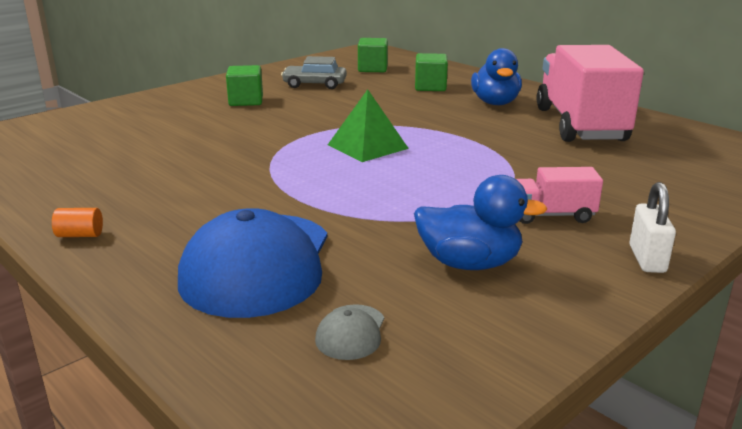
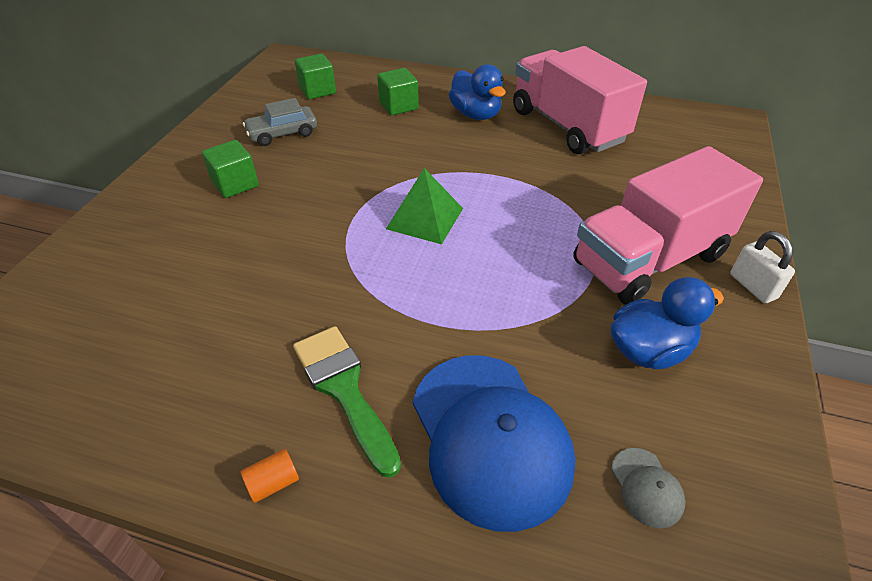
camera: 30 degrees left, 20 degrees up
(185, 210) = (344, 389): none -> green brush
(551, 215) = (649, 259): pink truck -> pink truck, size x2.19

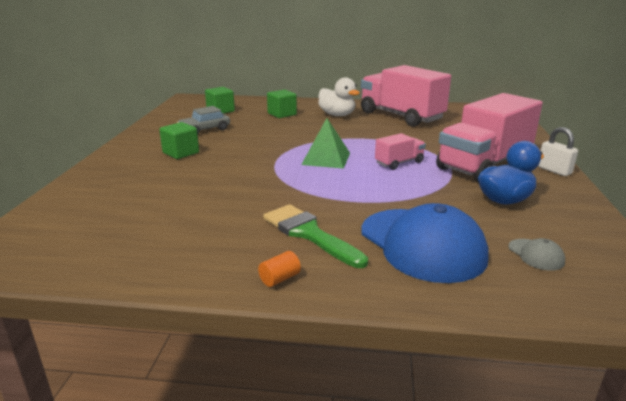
camera: 10 degrees left, 20 degrees down
(475, 114) = (337, 115): blue duck -> white duck
(525, 240) = (399, 163): none -> pink truck

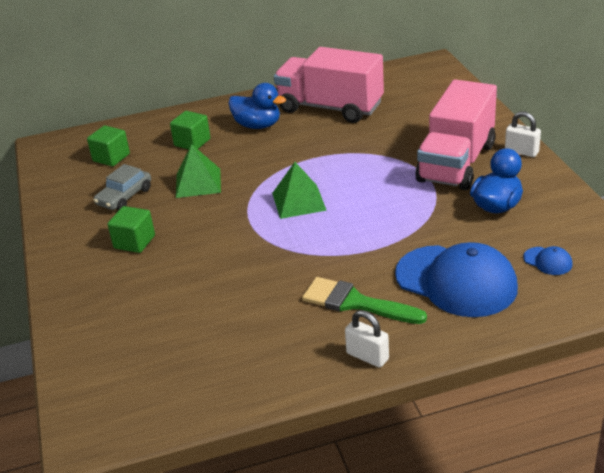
camera: 20 degrees left, 10 degrees up
(262, 133) = (198, 183): none -> green pyramid
(279, 279) = (367, 356): orange cylinder -> white padlock
(337, 115) = (258, 125): white duck -> blue duck
(399, 163) = (375, 185): pink truck -> none
(536, 254) = (548, 261): grey cap -> blue cap

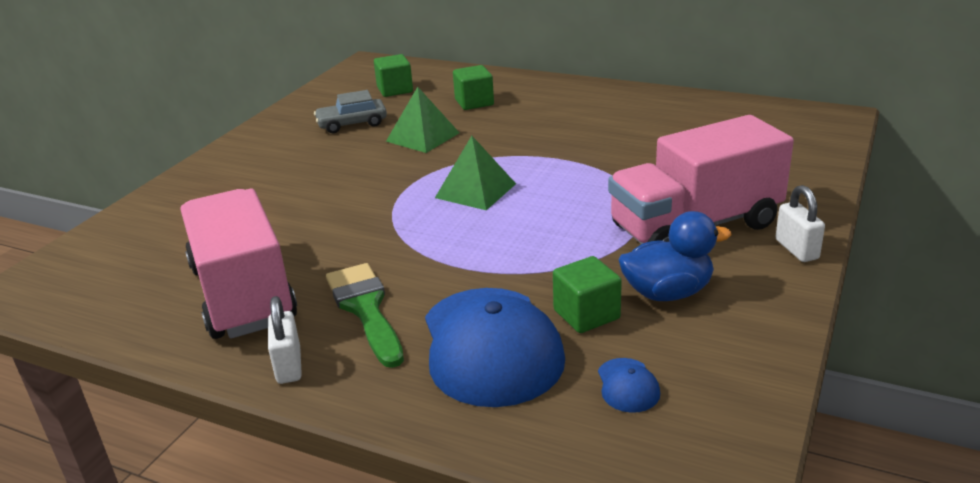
camera: 40 degrees right, 5 degrees down
(134, 242) = (298, 162): green cube -> green cube (586, 314)
(258, 125) = (552, 110): blue duck -> none
(330, 108) = (647, 120): pink truck -> pink truck (243, 294)

